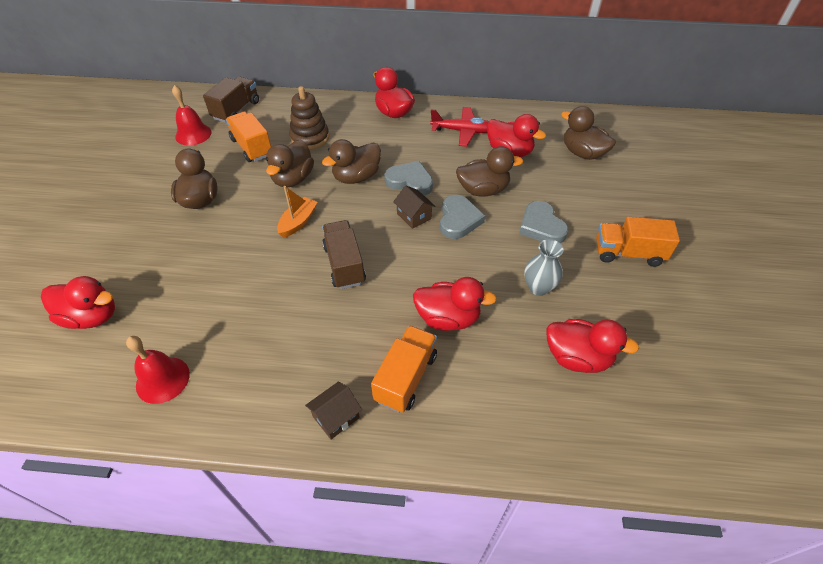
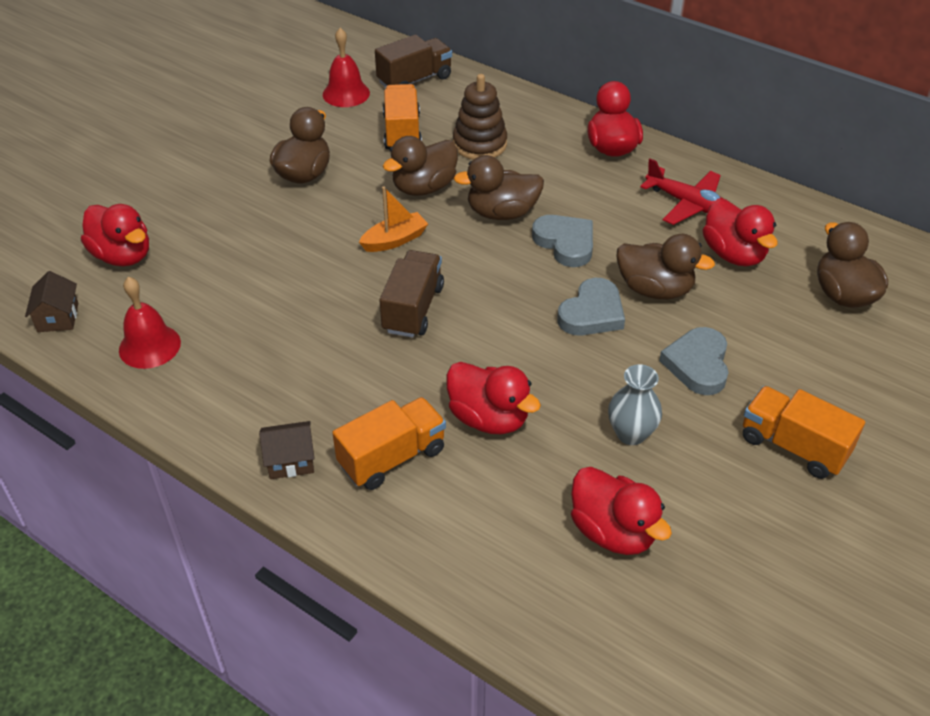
camera: 30 degrees right, 5 degrees down
(414, 216) = (538, 286): brown house -> brown house (58, 317)

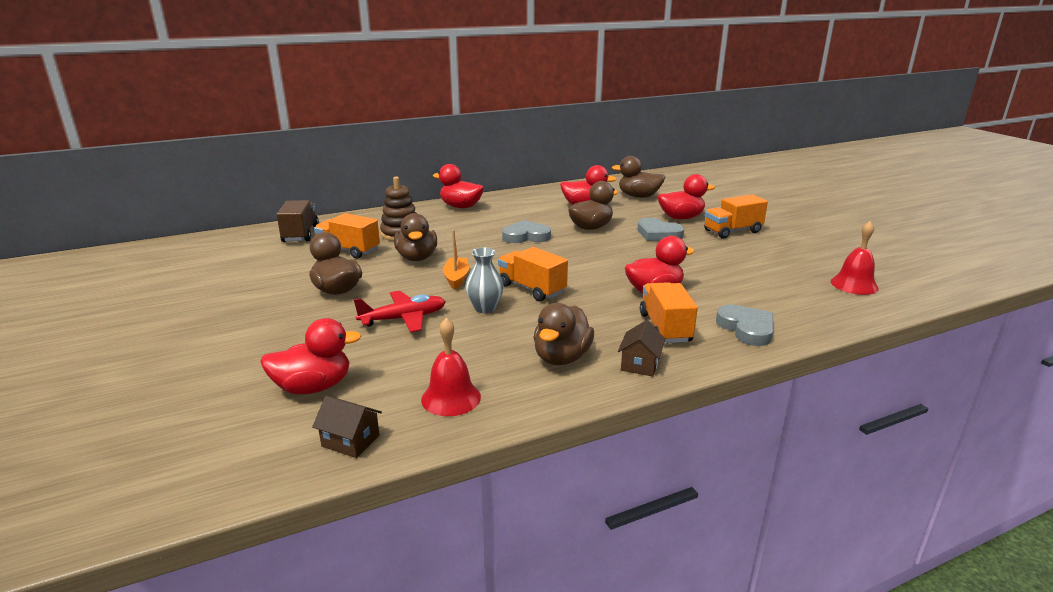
camera: 60 degrees left, 20 degrees down
(346, 93) = (271, 256): red bell -> red bell (854, 285)
(413, 309) = (532, 289): brown truck -> orange truck
(502, 213) = (475, 244): brown duck -> brown duck (561, 358)
(592, 313) = (593, 245): grey heart -> grey heart (746, 329)
(612, 531) = (767, 283): red duck -> red duck (681, 218)
(631, 434) = (697, 260): grey vase -> grey vase (485, 308)
(688, 204) = (533, 204): red plane -> red plane (404, 319)

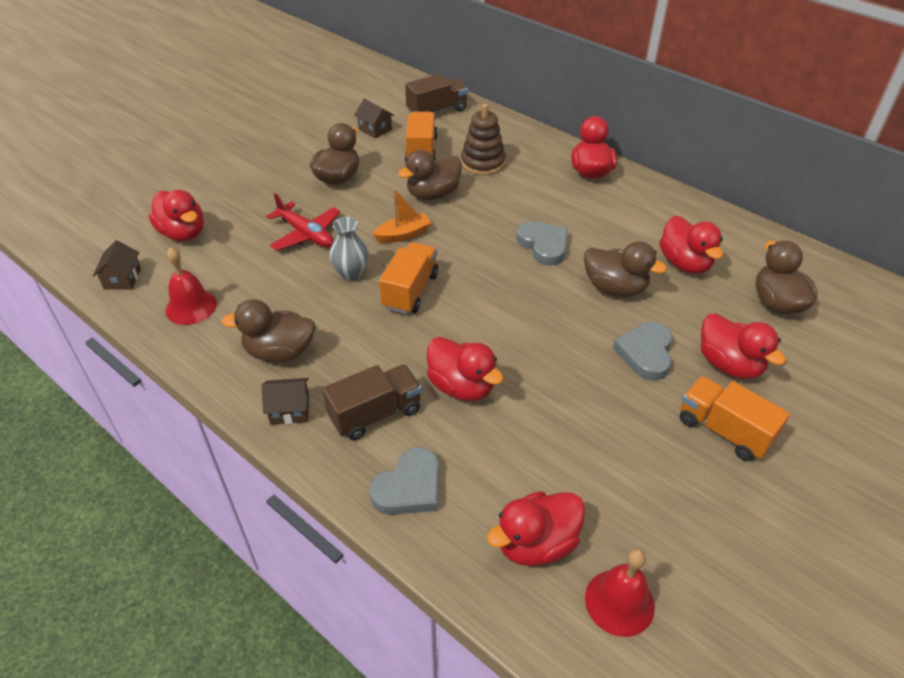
camera: 65 degrees right, 20 degrees up
(284, 261) = (375, 129): none -> brown house
(665, 328) = (375, 414): orange truck -> brown truck
(807, 297) = (536, 544): none -> red duck

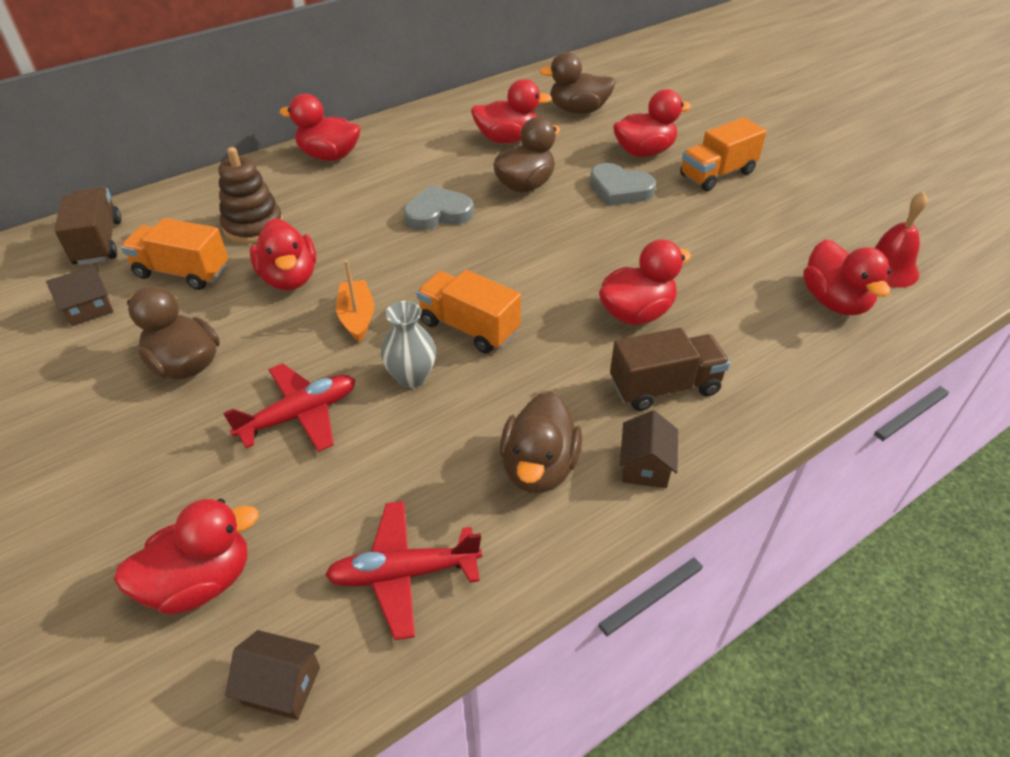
camera: 75 degrees left, 0 degrees up
(191, 306) = (404, 573): red bell -> red plane
(375, 414) = (664, 387): brown truck -> brown truck turned 90 degrees clockwise
(409, 487) = (769, 374): grey heart -> none
(433, 194) = (289, 278): brown duck -> red duck

